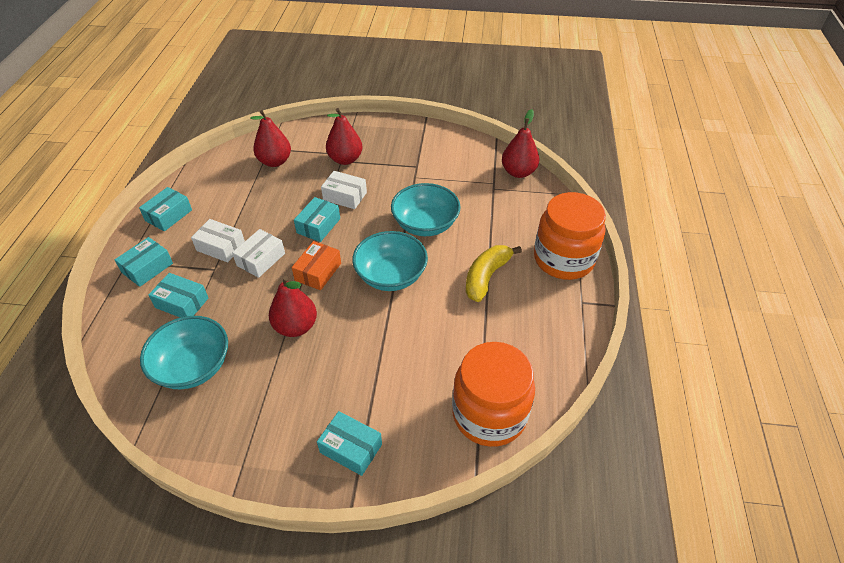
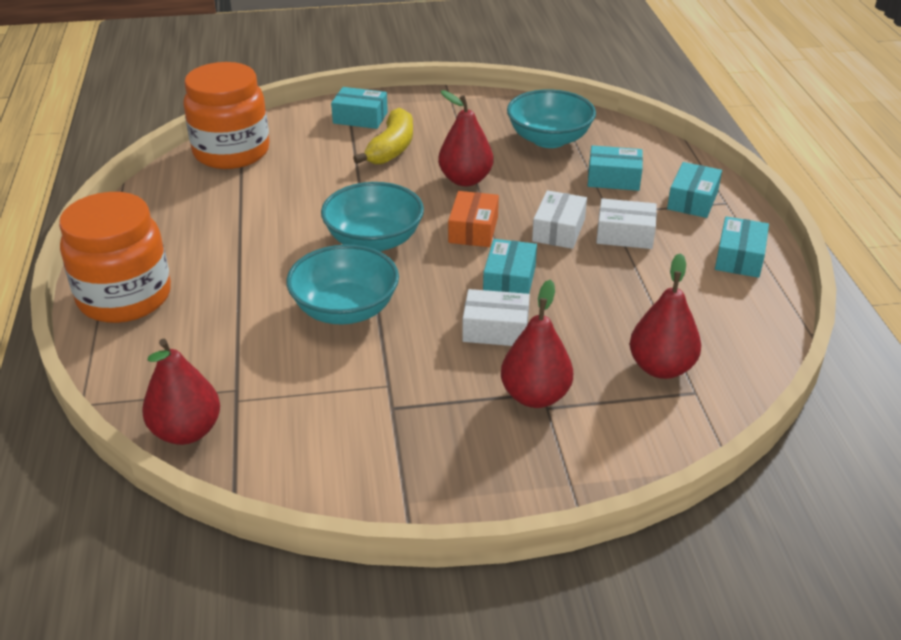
camera: 165 degrees right, 10 degrees down
(486, 277) = (241, 259): yellow banana -> yellow banana (391, 148)

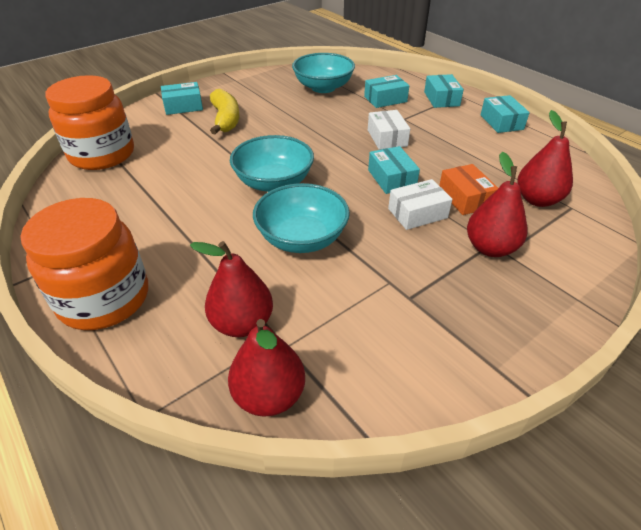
camera: 30 degrees left, 5 degrees up
(465, 180) = (296, 125): red pear -> red pear (242, 323)
(473, 230) = (334, 154): orange box -> orange box (465, 198)
(625, 234) = (427, 128): white box -> none

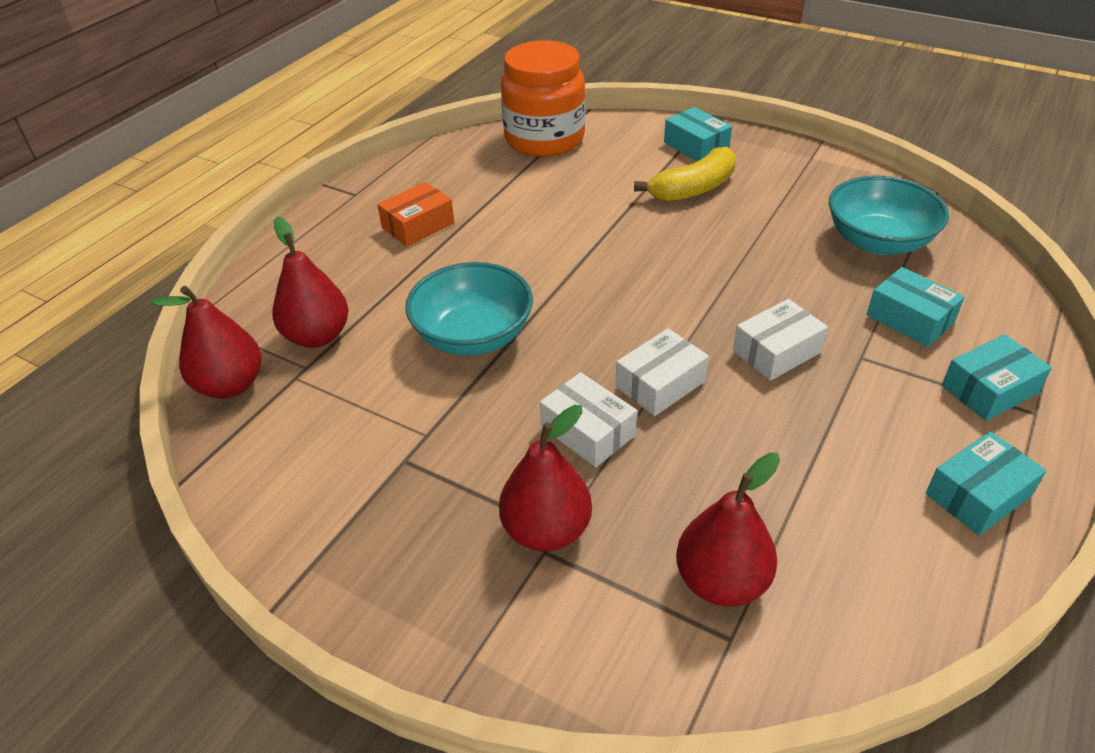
camera: 70 degrees right, 0 degrees up
(104, 298) = (322, 239): orange jar -> none
(274, 182) = (574, 277): turquoise bowl -> none
(391, 178) = (660, 384): turquoise box -> white box
(465, 198) = (662, 480): orange box -> orange box (418, 226)

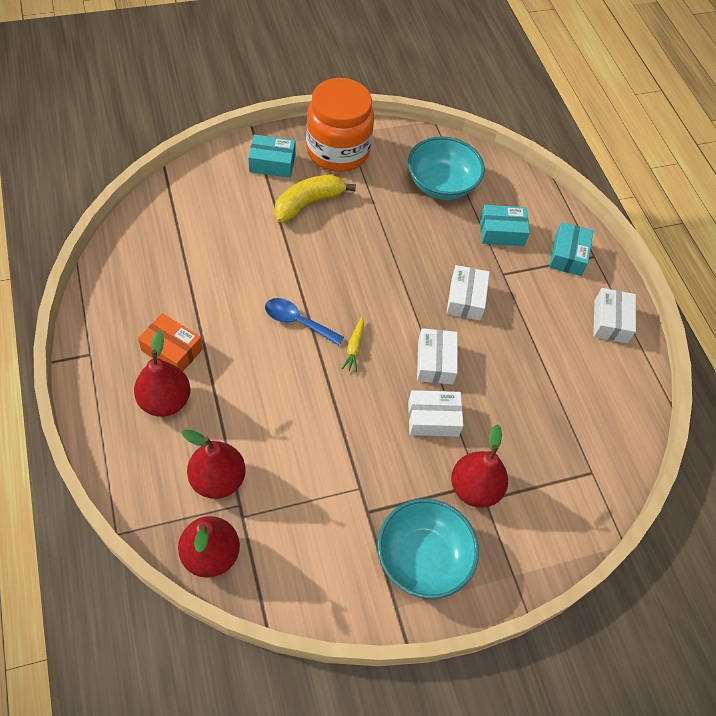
camera: 55 degrees left, 15 degrees up
(418, 226) = (172, 350): orange box -> orange box turned 60 degrees counterclockwise
(473, 336) = (308, 406): turquoise bowl -> turquoise bowl (422, 558)
(544, 139) = (166, 216): orange jar -> orange jar (338, 151)
(556, 267) = (297, 321): none -> blue spoon
(585, 318) = (354, 347): none -> yellow carrot
(693, 189) = (308, 203): yellow banana -> yellow banana turned 135 degrees counterclockwise
(721, 581) = (564, 449): red pear -> red pear (165, 401)
(978, 495) = (610, 321): turquoise box -> white box

